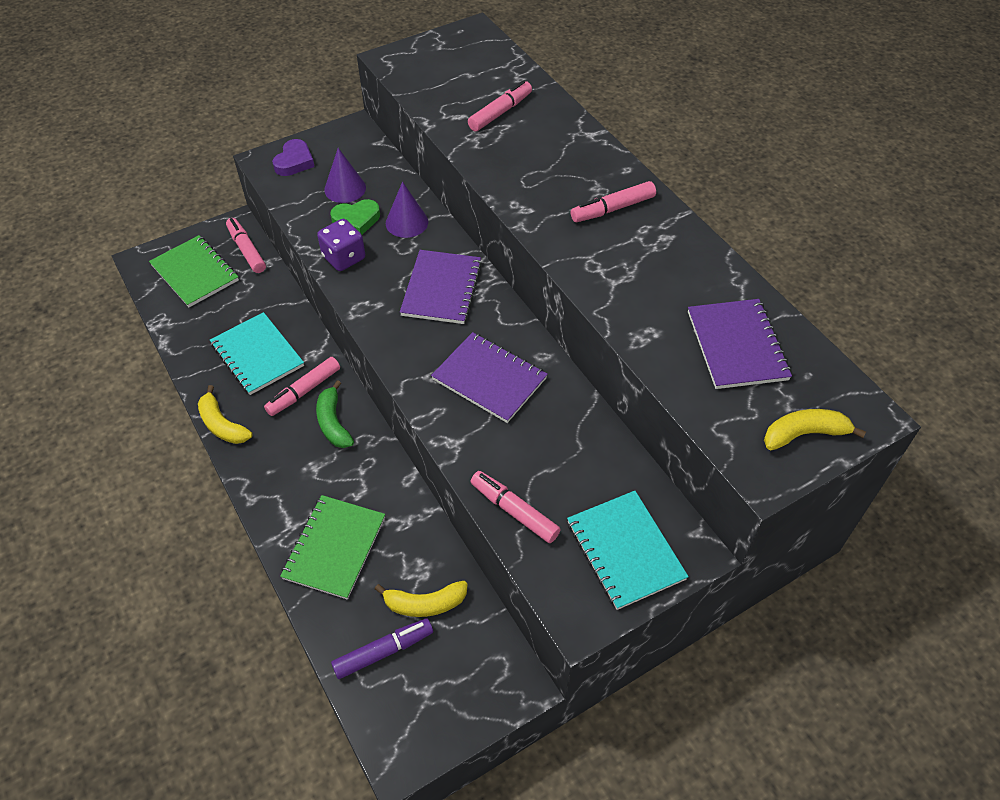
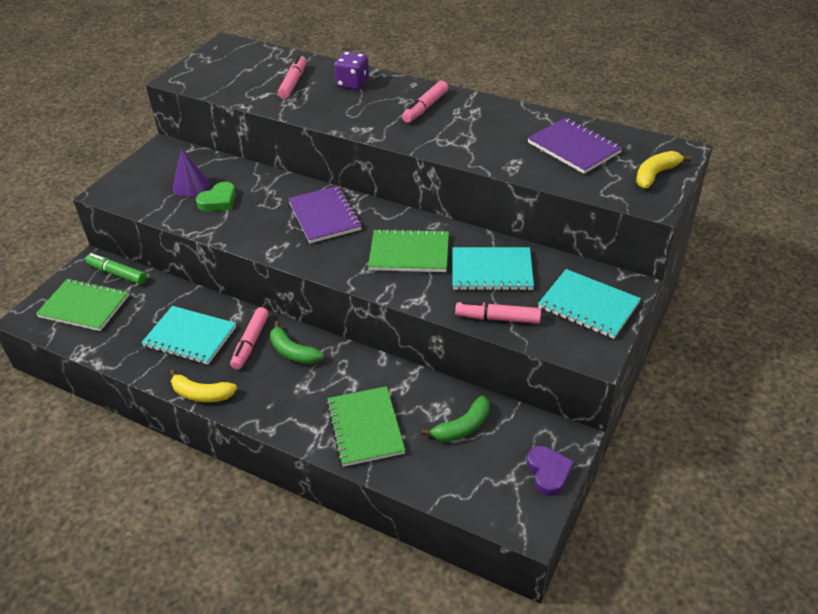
camera: 30 degrees left, 10 degrees down
(247, 250) = (117, 274): pink marker -> green marker
(294, 162) = (131, 184): purple heart -> purple heart (548, 473)
(344, 258) = (231, 227): purple dice -> purple dice (352, 83)
(383, 651) = (459, 471): purple marker -> none
(406, 222) = (260, 188): purple cone -> none
(425, 603) = (462, 427): yellow banana -> green banana
(489, 379) = (409, 253): purple notebook -> green notebook
(556, 447) = (491, 271): none -> turquoise notebook

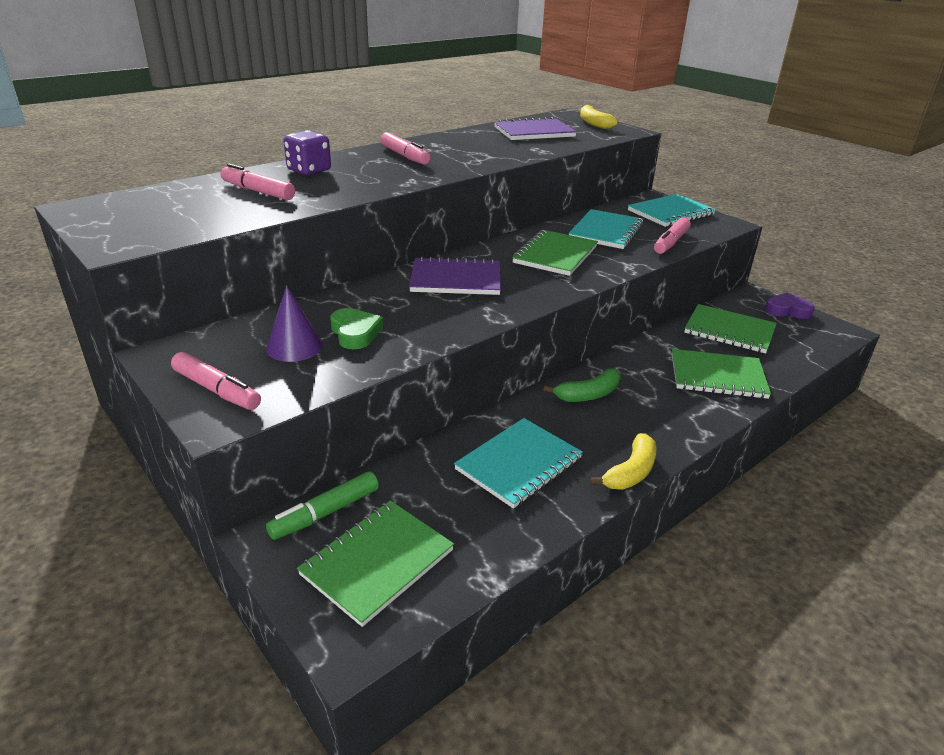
camera: 70 degrees left, 10 degrees down
(251, 342) = (557, 419): pink marker -> pink marker (216, 390)
(462, 427) = (729, 331): green banana -> green notebook

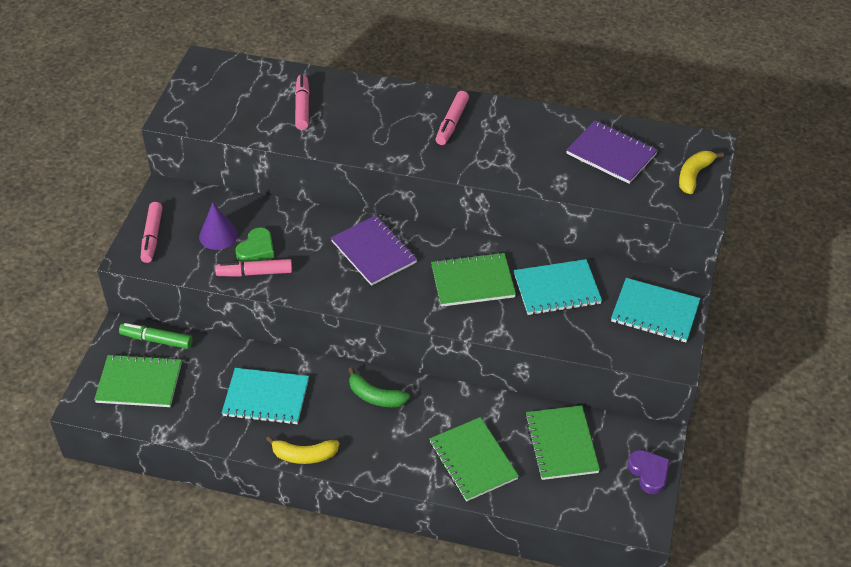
camera: 55 degrees right, 15 degrees up
(309, 170) = (365, 100): purple dice -> none
(671, 242) = (578, 338): pink marker -> pink marker (255, 273)

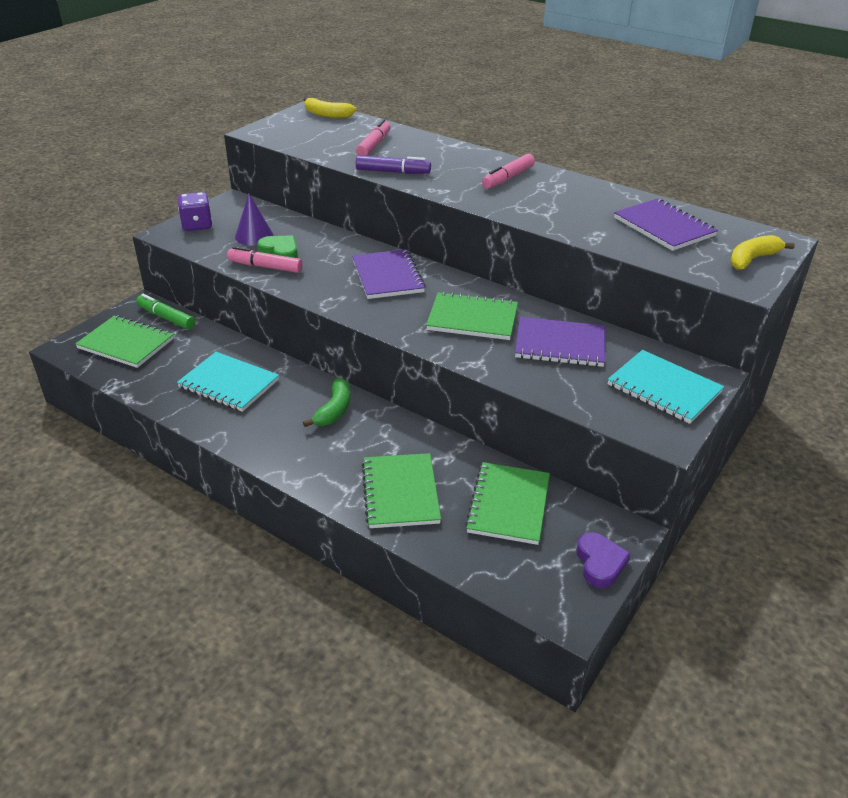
camera: 20 degrees right, 10 degrees down
(152, 236) = (197, 225): pink marker -> purple dice
(256, 250) = (280, 252): green heart -> green heart turned 105 degrees counterclockwise
(304, 455) = (230, 439): yellow banana -> yellow banana (327, 115)
(342, 143) = (392, 172): none -> purple marker
(375, 396) = (334, 410): green banana -> green banana turned 120 degrees counterclockwise
(557, 289) = (560, 344): turquoise notebook -> purple notebook

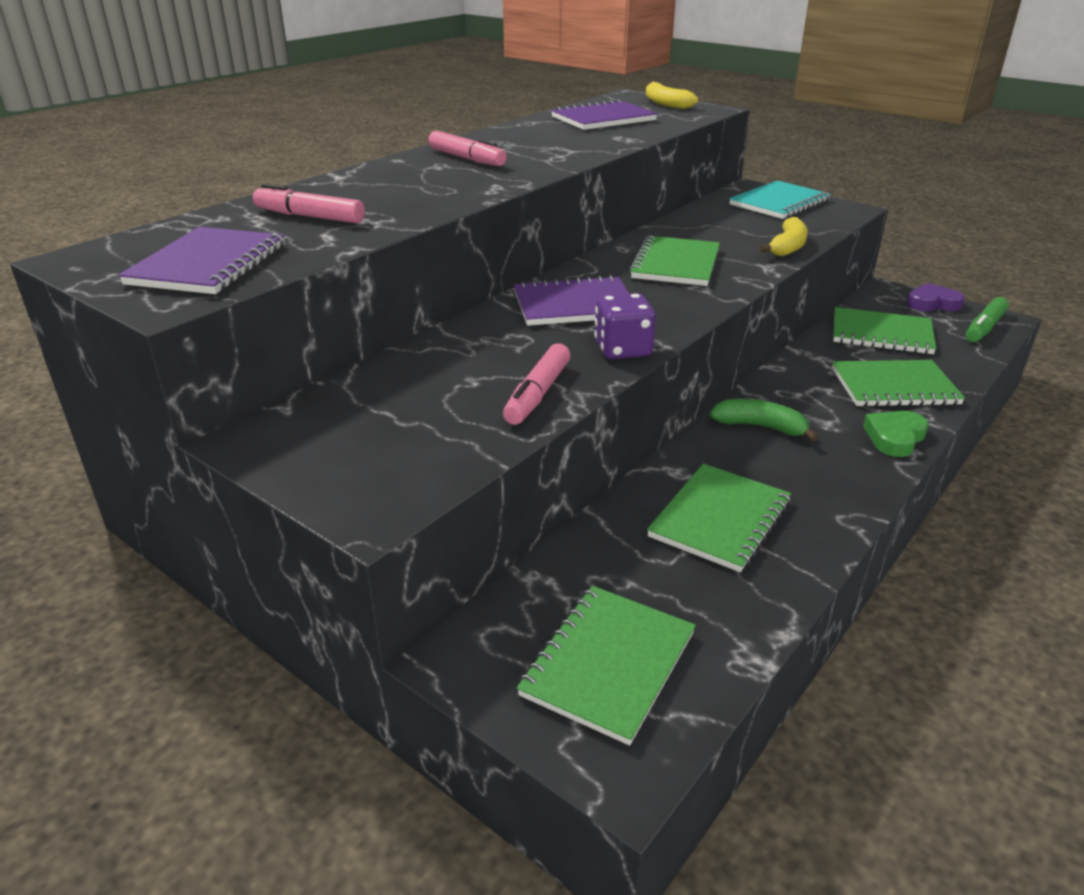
camera: 85 degrees left, 5 degrees down
(166, 318) = (514, 614): green marker -> green marker (984, 327)
(197, 225) = (348, 475): purple dice -> purple dice (623, 349)
(229, 384) = (720, 519): turquoise notebook -> green notebook
(254, 236) = (419, 409): purple cone -> none
(280, 252) = (487, 383): green heart -> green heart (894, 437)
(327, 115) = (130, 246): yellow banana -> yellow banana (788, 247)
(392, 172) = (423, 208): purple marker -> none
(560, 344) = (718, 231): purple notebook -> purple notebook (208, 264)

